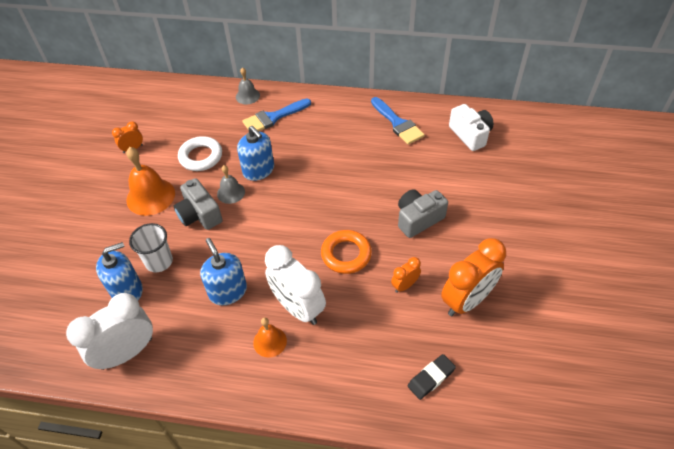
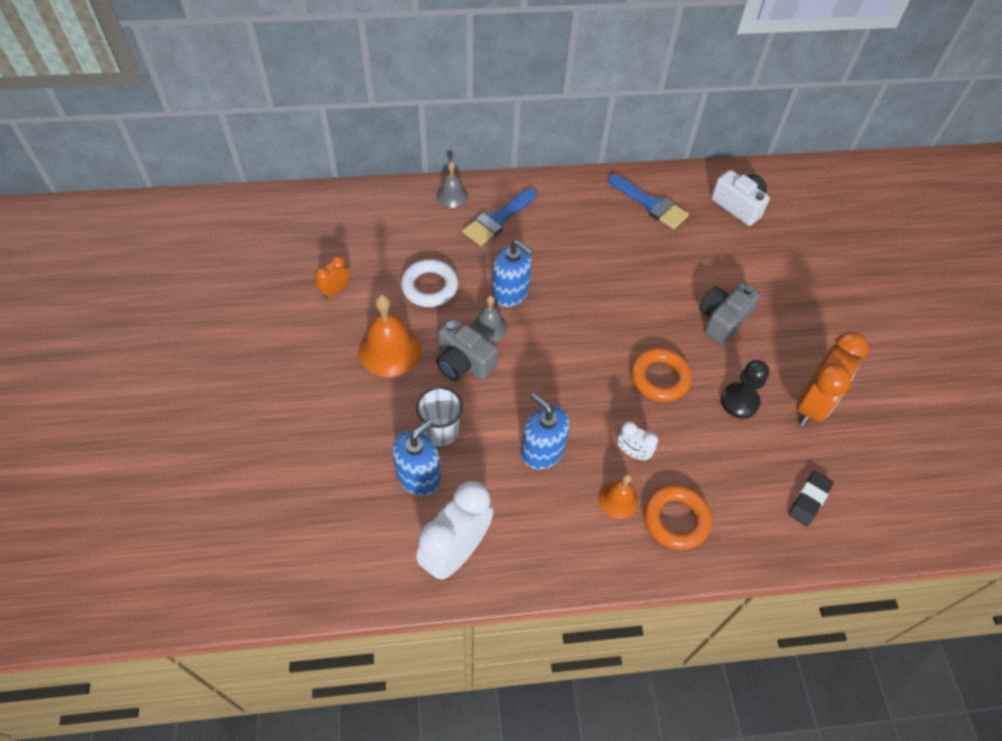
camera: 20 degrees left, 5 degrees up
(298, 307) = (632, 453): white clock -> white clock, size x0.49
(309, 368) = (675, 519): none -> orange ring
(404, 285) = (739, 401): orange clock -> black pawn

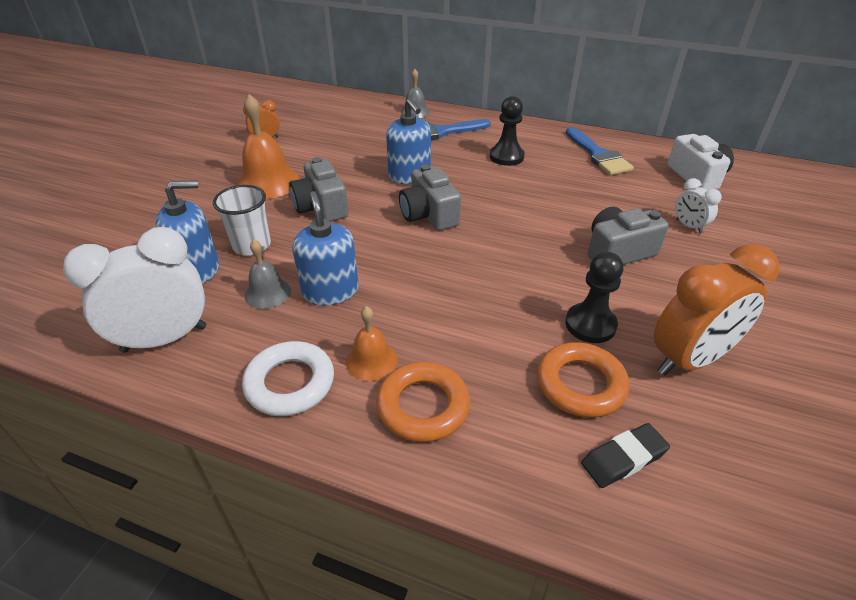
camera: 30 degrees right, 15 degrees down
(429, 287) = (342, 155): white ring -> white ring (290, 383)
(489, 327) = (368, 191): grey bell -> grey bell (267, 293)
(560, 335) = (429, 215): none -> grey camera
(577, 235) = (506, 157): none -> black pawn
(632, 453) = (424, 326): white clock -> white clock (688, 226)
(659, 378) = (507, 275): orange ring -> orange ring (580, 384)

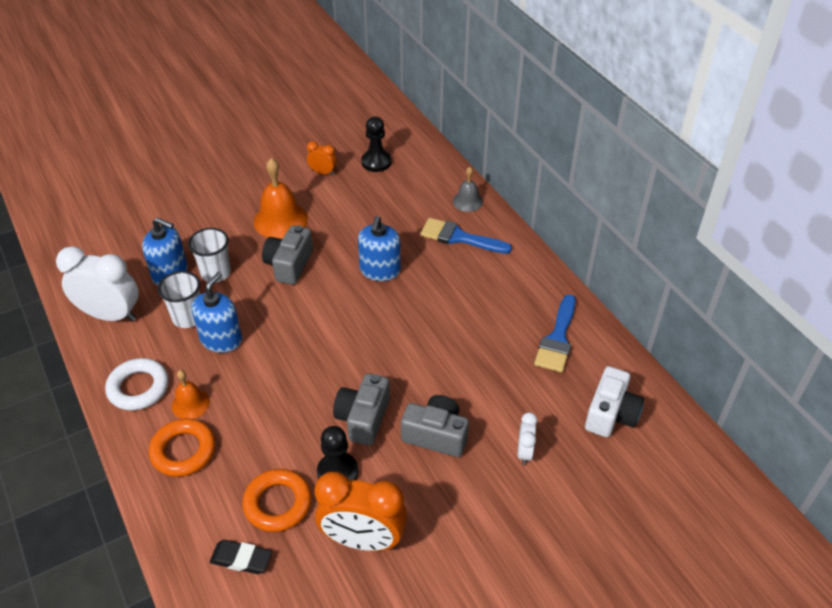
camera: 40 degrees right, 5 degrees up
(267, 293) = (188, 317): grey bell -> white cup
(429, 215) = (349, 316): grey camera -> grey camera (363, 418)
(506, 157) = (477, 295): black pawn -> black pawn (376, 162)

